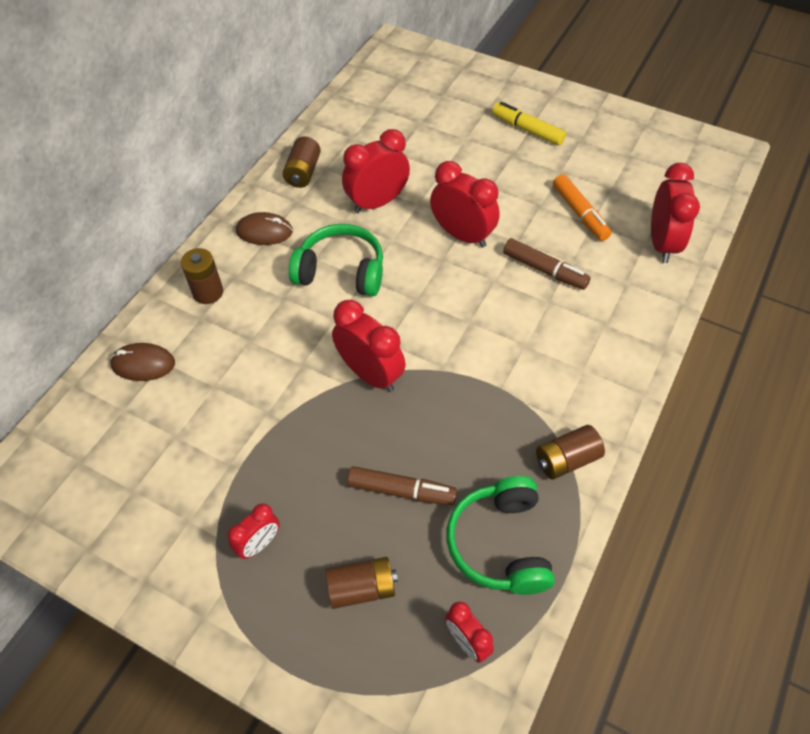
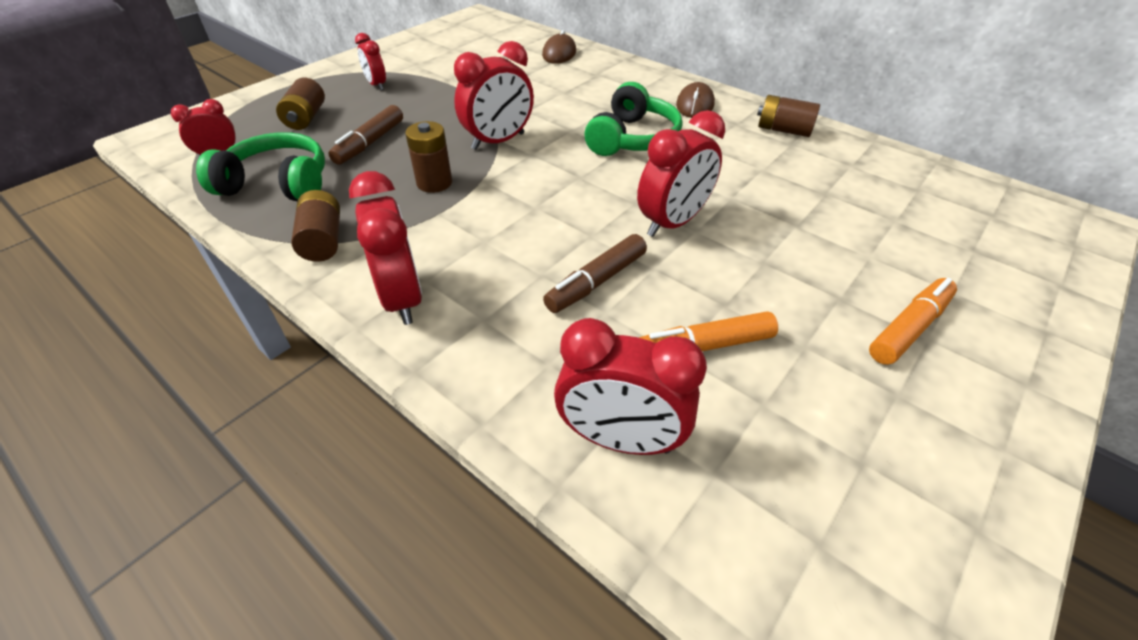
camera: 100 degrees right, 10 degrees down
(208, 292) = (624, 78): brown battery -> brown battery (434, 183)
(377, 202) = (734, 170): red clock -> red clock (402, 298)
(527, 130) = (909, 328): yellow marker -> orange marker

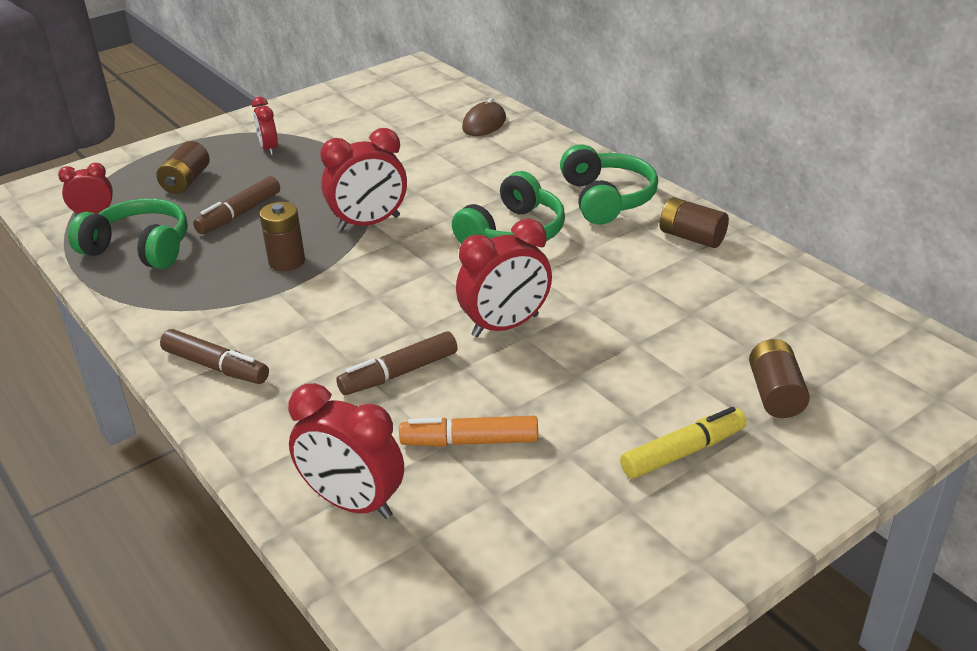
camera: 15 degrees right, 10 degrees down
(323, 240) = (164, 307): brown battery -> brown battery (775, 394)
(402, 298) = (216, 366): red clock -> brown marker
(695, 105) = (606, 199): brown mouse -> green headphones
(909, 328) = (683, 452): orange marker -> yellow marker

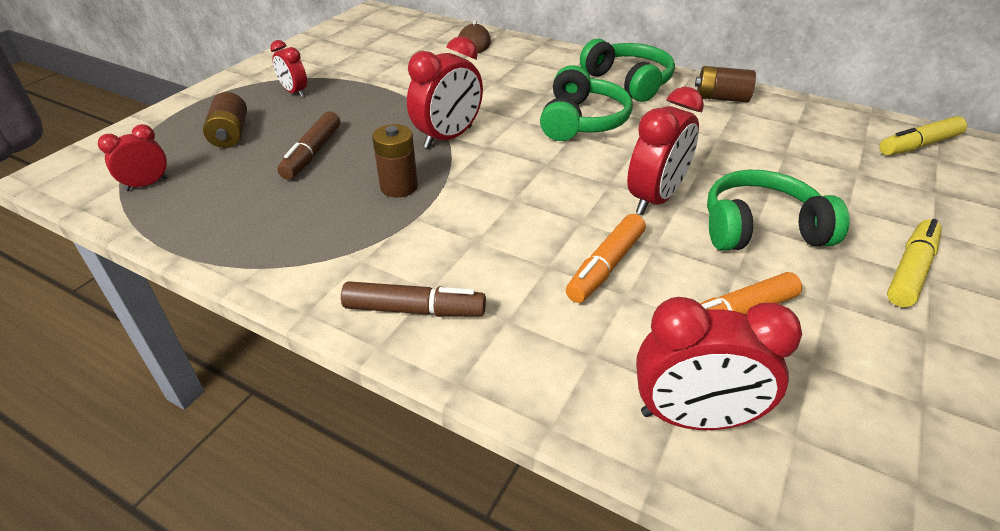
camera: 25 degrees left, 5 degrees up
(140, 248) = (227, 207): green headphones -> green headphones (761, 229)
(399, 373) = (605, 266): brown marker -> orange marker
(775, 394) = (915, 202): brown battery -> none
(862, 337) = (918, 145): none -> yellow marker

